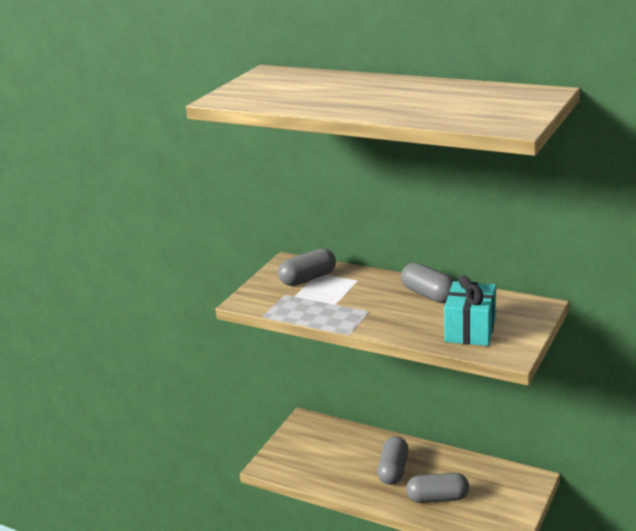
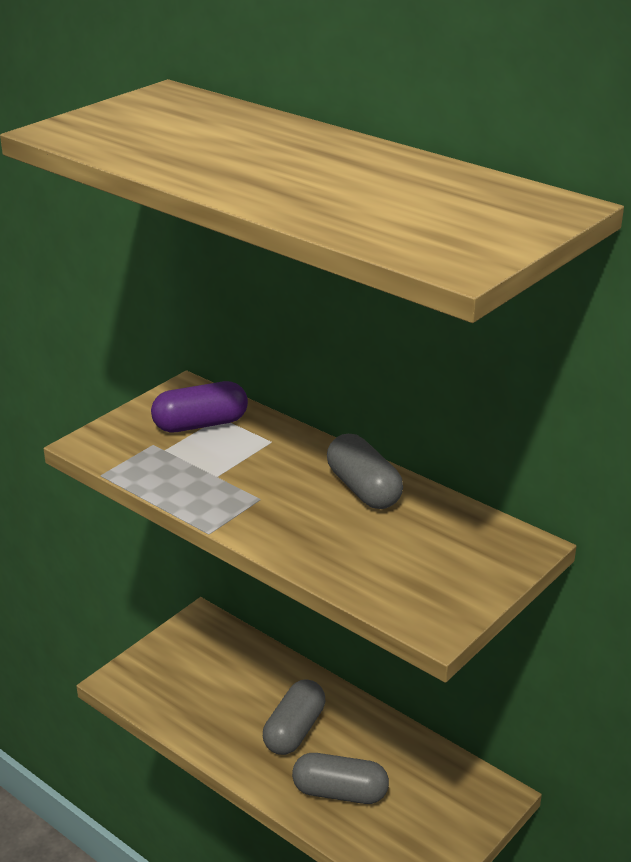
camera: 10 degrees right, 5 degrees up
(308, 278) = (200, 424): grey capsule -> purple capsule
(470, 330) = (395, 565): turquoise gift -> none

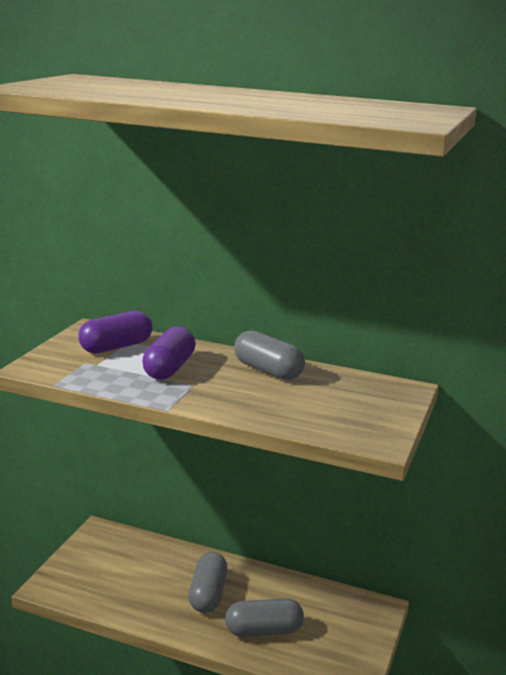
camera: 20 degrees left, 10 degrees down
(245, 467) = (169, 368): none -> purple capsule

